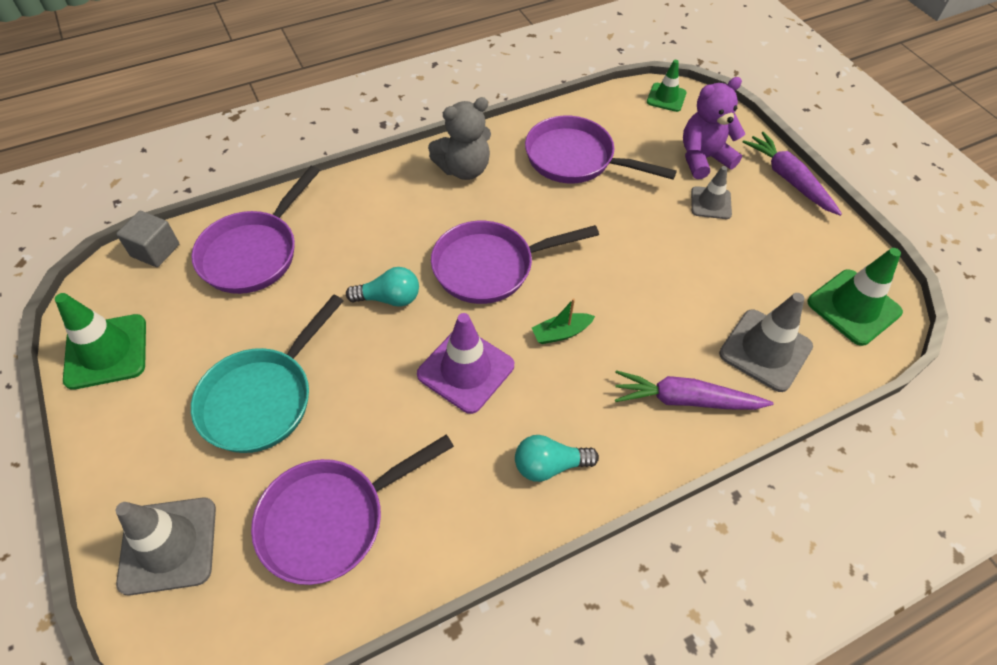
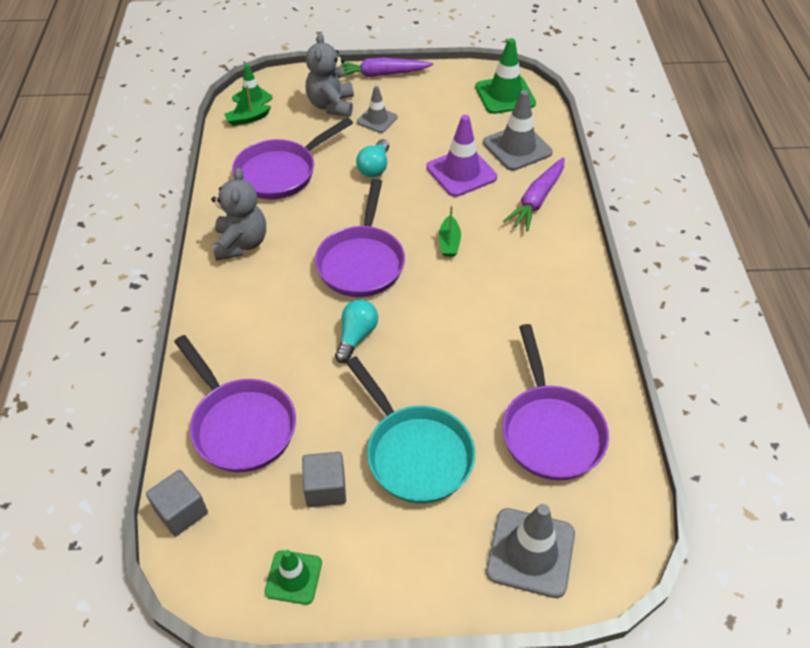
camera: 65 degrees left, 5 degrees down
(106, 351) = (293, 577): green traffic cone -> green traffic cone, size x0.61
(202, 340) = (325, 488): none -> grey cube
(465, 370) = (454, 308): purple traffic cone -> purple traffic cone (461, 172)
(549, 465) = (557, 287): turquoise light bulb -> turquoise light bulb (374, 167)
(633, 106) = (247, 119): none -> green boat
(703, 158) = (331, 105): purple teddy bear -> grey teddy bear

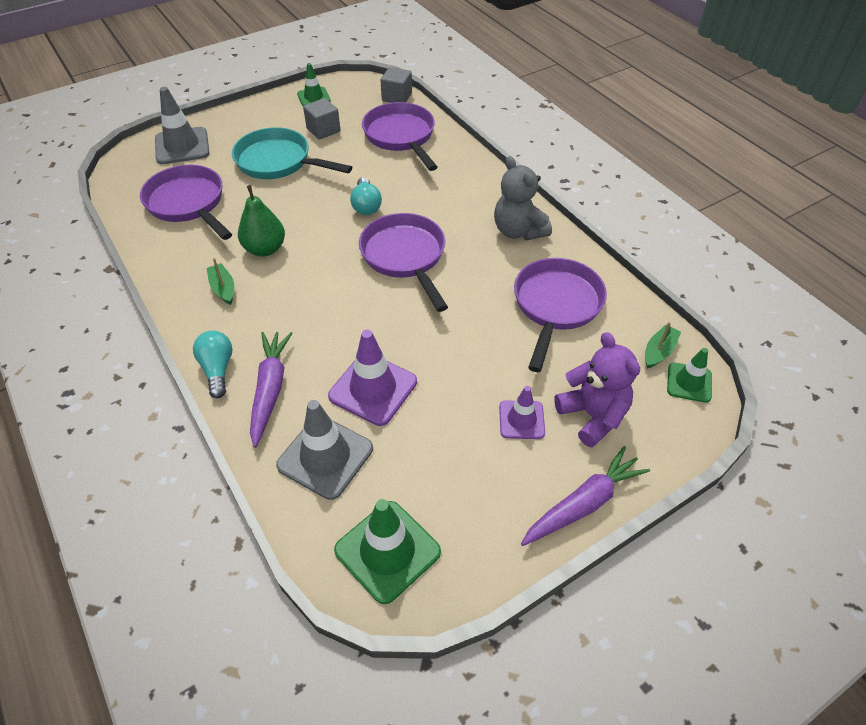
camera: 150 degrees right, 0 degrees up
(240, 425) = (401, 136): purple pan -> purple pan turned 45 degrees clockwise
(331, 105) = (592, 416): grey teddy bear -> purple teddy bear
(374, 167) = (470, 353): turquoise light bulb -> turquoise light bulb (217, 369)
(377, 120) = (521, 420): grey traffic cone -> purple traffic cone
(449, 242) = (338, 305): green boat -> green boat (223, 288)
(487, 327) = (265, 249): none -> green pear

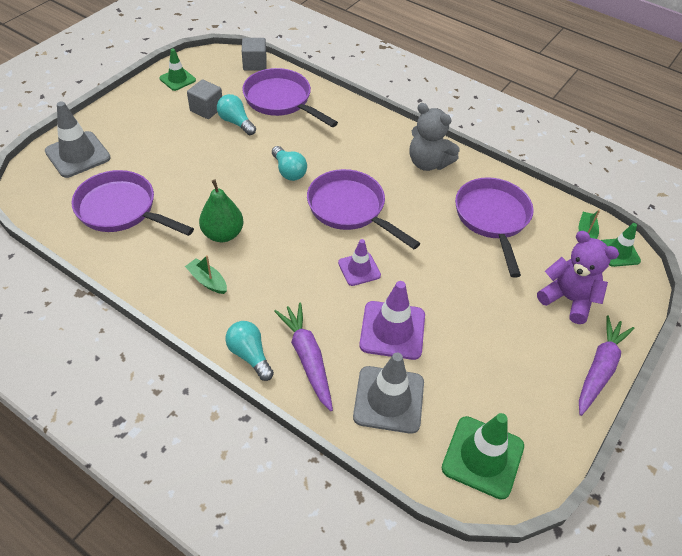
camera: 25 degrees left, 0 degrees up
(278, 162) = (183, 149): turquoise pan -> none
(343, 148) = (236, 122): none -> turquoise light bulb
(521, 420) = (520, 319): purple traffic cone -> purple traffic cone (359, 269)

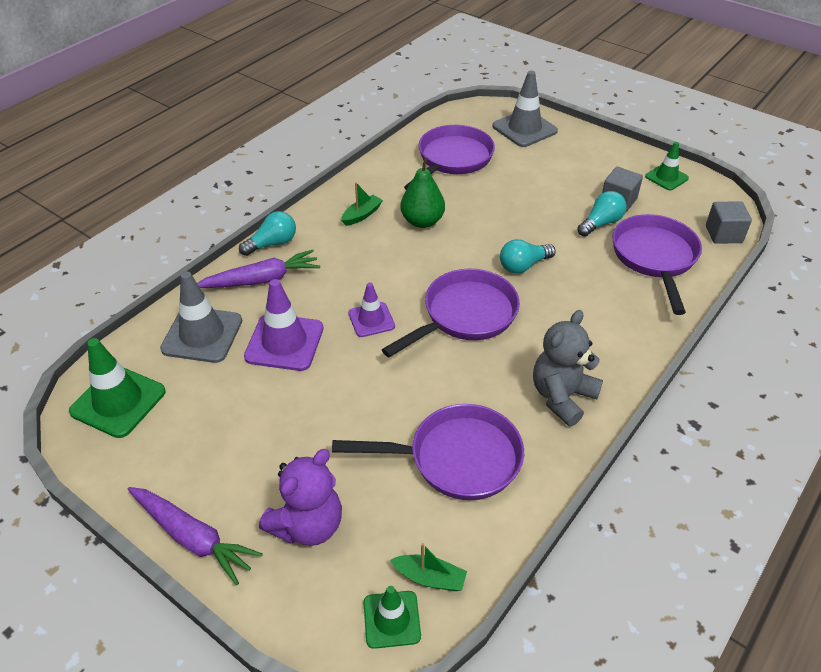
camera: 95 degrees right, 5 degrees down
(281, 100) = (655, 258): purple pan -> purple pan turned 45 degrees counterclockwise

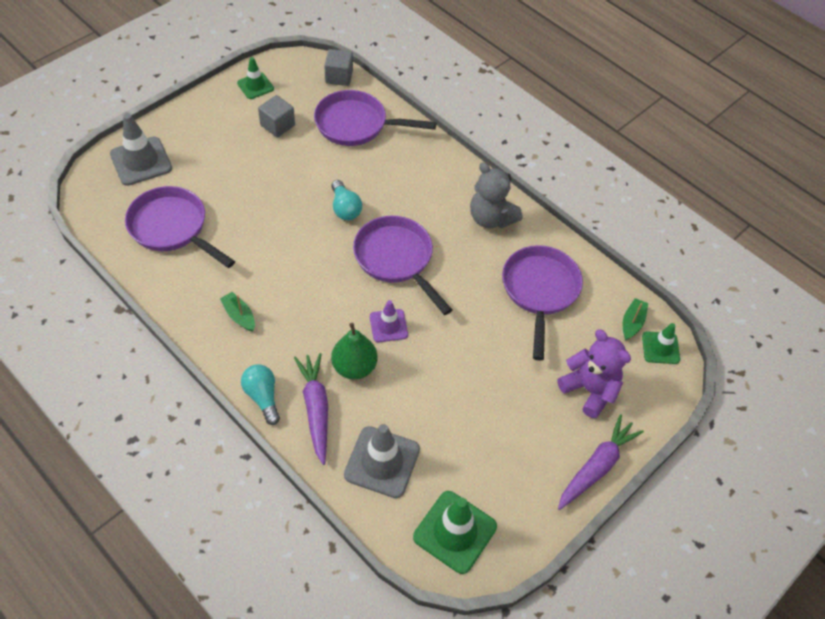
camera: 85 degrees left, 10 degrees up
(284, 342) = (404, 394): purple traffic cone -> none
(422, 221) = (264, 268): green pear -> green pear (354, 367)
(601, 223) = (304, 145): turquoise light bulb -> none

